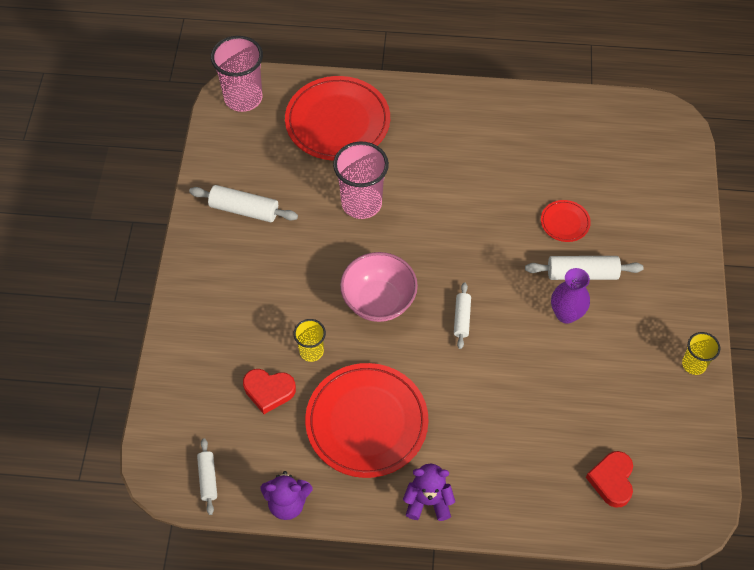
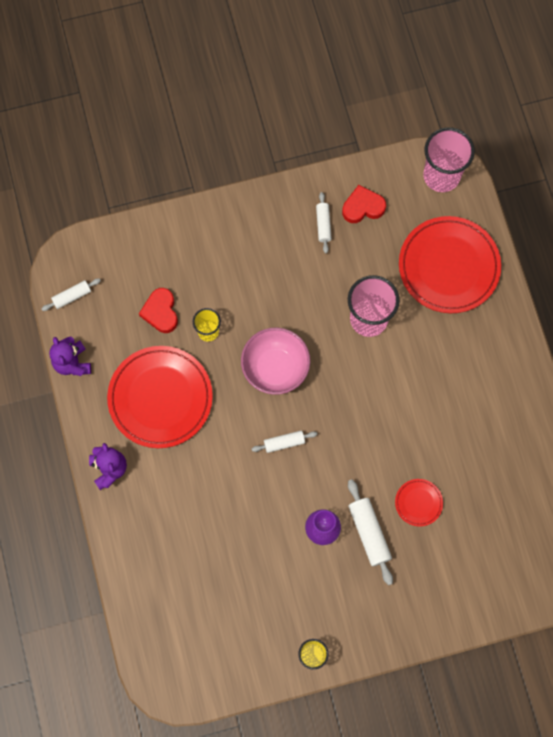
camera: 70 degrees right, 15 degrees up
(244, 210) = (323, 225): white rolling pin -> white rolling pin, size x0.62
(612, 480) = (177, 611): red heart -> red heart (363, 207)

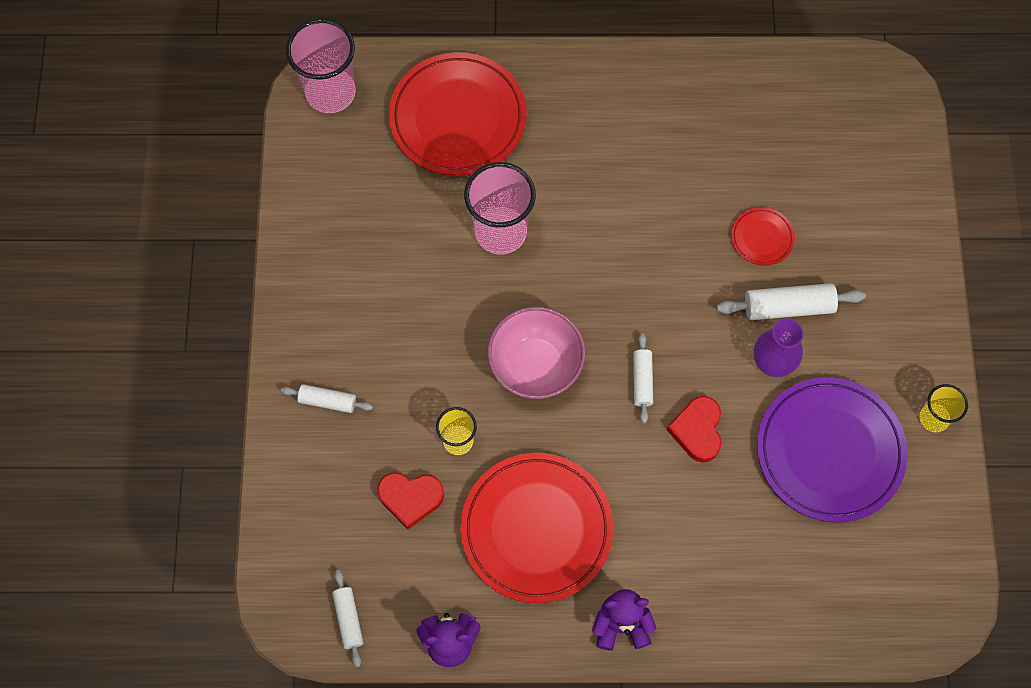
camera: 75 degrees left, 5 degrees down
(267, 584) = (829, 451): none -> purple plate
(323, 225) = (350, 253): white rolling pin -> white rolling pin (327, 401)
(363, 207) = (342, 198): red heart -> red heart (697, 431)

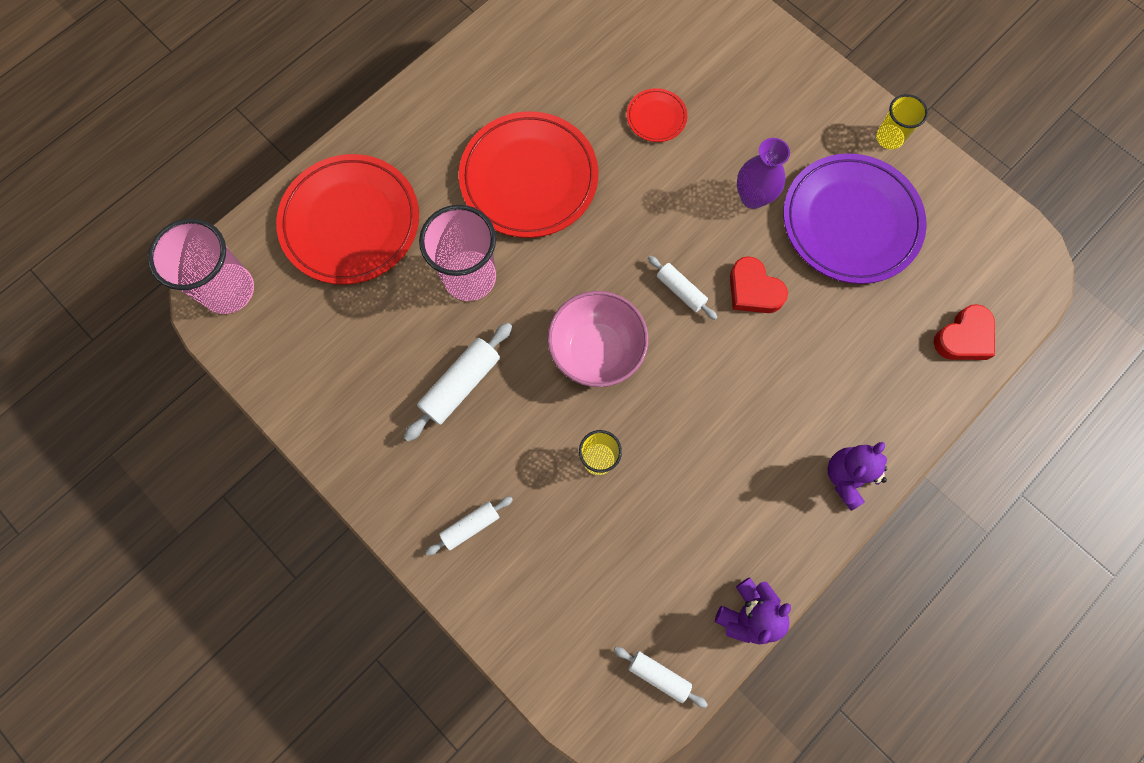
camera: 45 degrees left, 5 degrees up
(410, 498) = (609, 537): red heart -> red heart (964, 337)
(536, 529) = (720, 468): red plate -> red plate (529, 178)
(788, 307) = (722, 149): white rolling pin -> white rolling pin (461, 384)

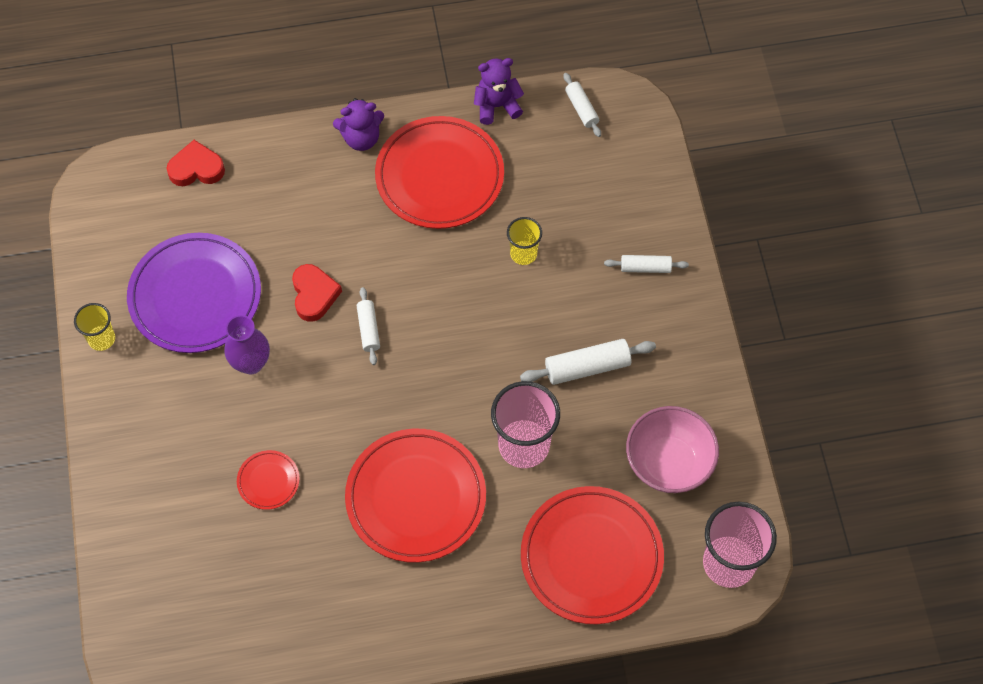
camera: 145 degrees left, 10 degrees down
(596, 351) = (467, 327): pink bowl -> pink bowl (668, 463)
(740, 488) = (439, 176): none -> red plate

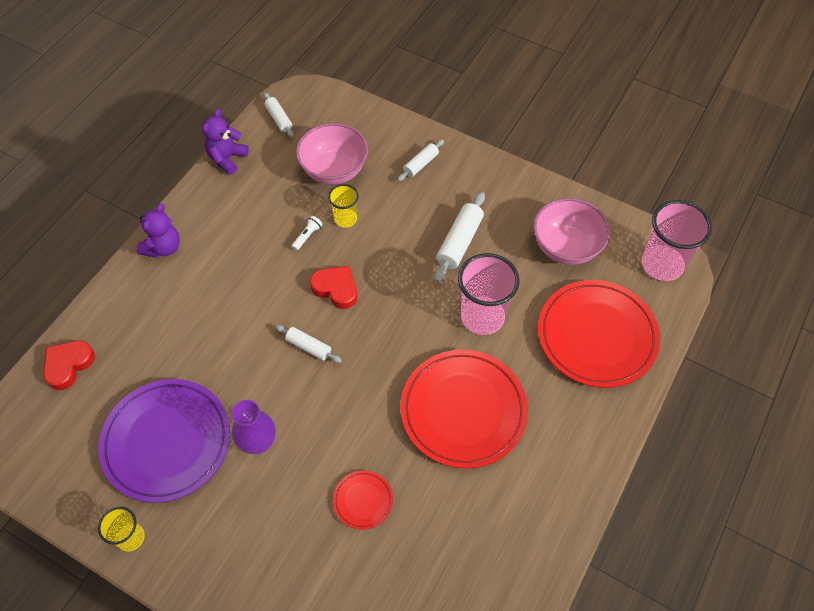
camera: 50 degrees left, 5 degrees down
(314, 295) = (248, 361): red heart -> red heart (336, 289)
(439, 176) = (241, 224): red plate -> none
(476, 238) = (307, 236): none -> white flashlight
(568, 201) = (334, 170): none -> pink bowl
(581, 109) = (279, 119): white rolling pin -> white rolling pin turned 45 degrees clockwise

